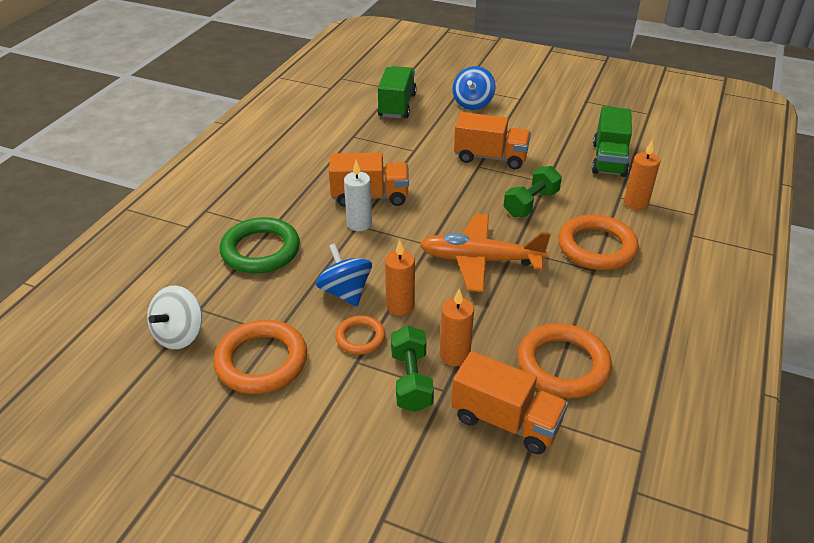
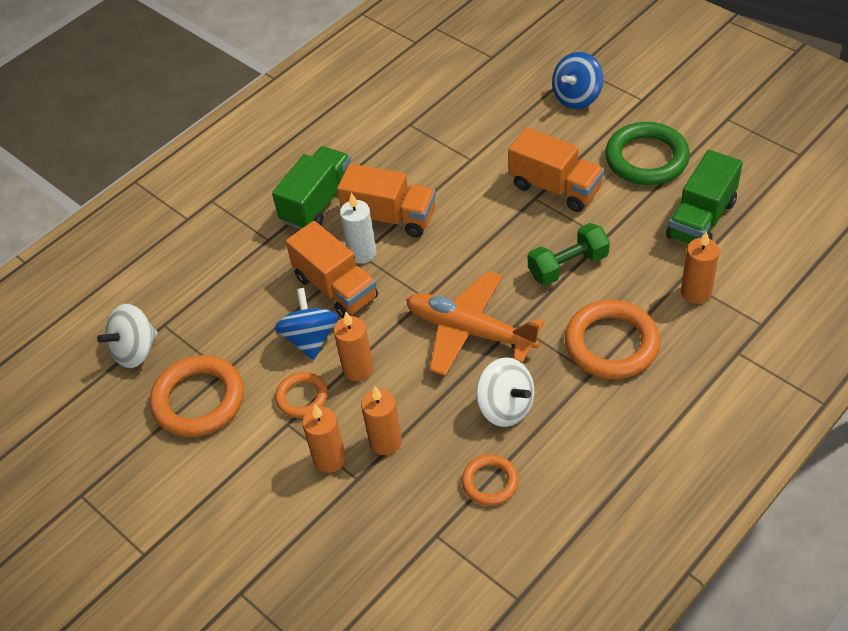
camera: 25 degrees right, 10 degrees up
(261, 250) = (247, 266): green ring -> green ring (646, 158)
(397, 105) = (482, 85): green truck -> green truck (318, 202)
(411, 380) = (329, 459): green dumbbell -> orange candle
(506, 421) = (399, 528): orange truck -> orange truck (336, 288)
(541, 307) = (505, 407): none -> white spinning top
(563, 365) = (490, 482): orange ring -> orange ring, size x0.56

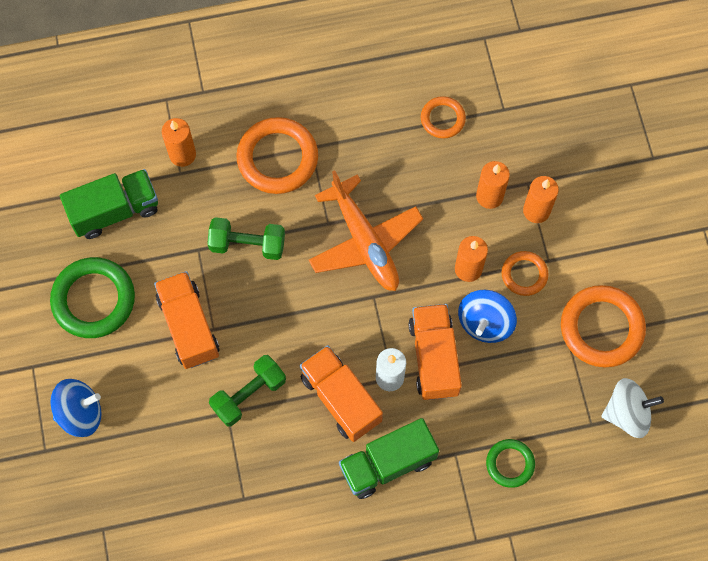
camera: 150 degrees left, 20 degrees up
(217, 259) = (510, 464): none -> green ring
(465, 178) = (249, 394): none -> green dumbbell
(505, 407) = (389, 163): white spinning top -> none

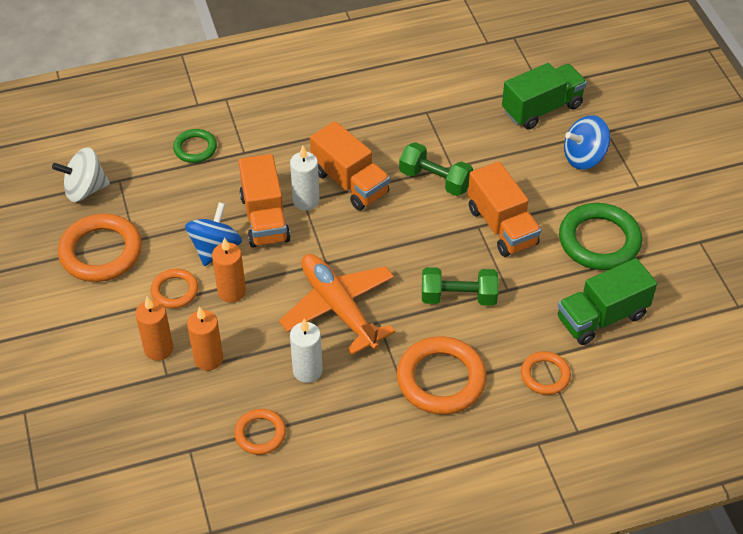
camera: 175 degrees right, 20 degrees down
(182, 154) = (545, 375): orange candle -> orange ring
(249, 394) = (435, 180): green dumbbell -> green dumbbell turned 75 degrees clockwise
(387, 463) = (304, 141): green truck -> green truck (542, 108)
(398, 176) = (307, 371): none -> white candle

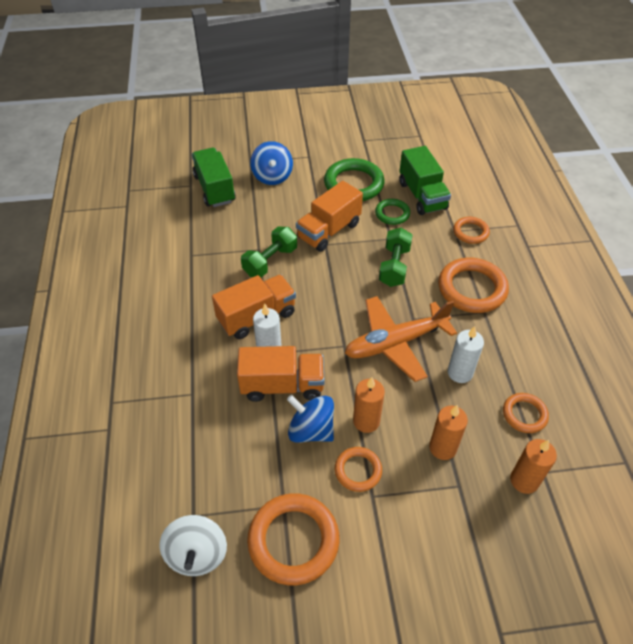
camera: 80 degrees left, 0 degrees up
(158, 349) = (428, 491): orange candle -> orange candle (524, 480)
(195, 148) = (172, 436): green ring -> green ring (392, 214)
(502, 226) = (329, 231): orange truck -> orange truck turned 150 degrees clockwise

